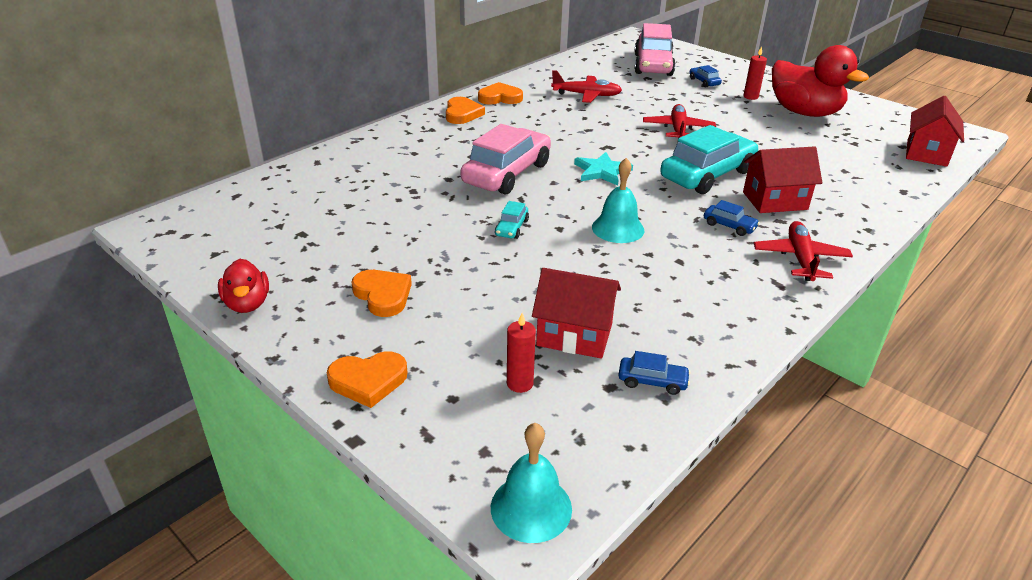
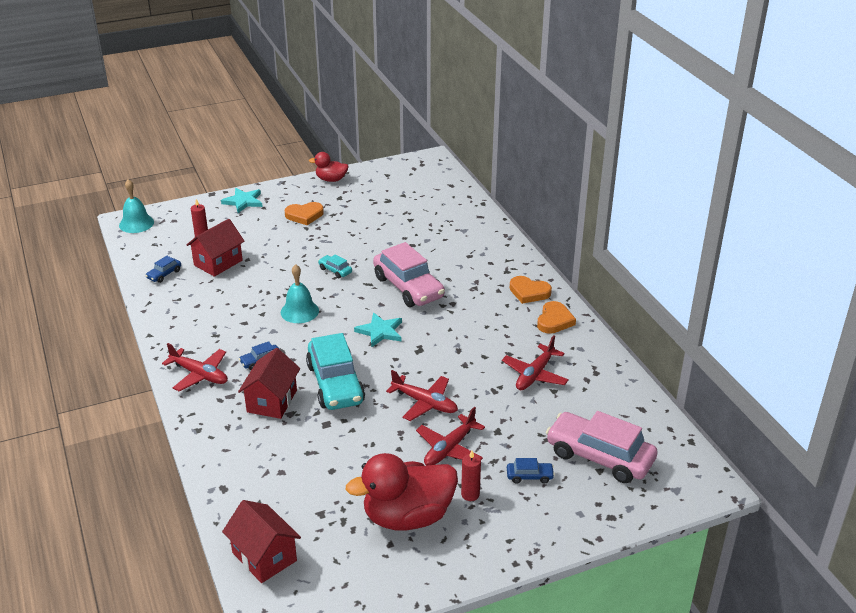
camera: 115 degrees right, 0 degrees up
(368, 381) = (243, 201): orange heart -> turquoise star
(716, 111) = (449, 449): none -> red plane

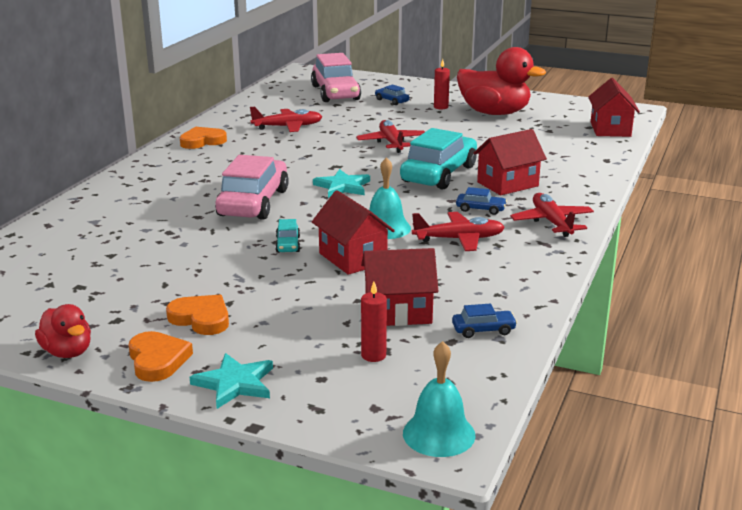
camera: 135 degrees left, 10 degrees down
(286, 280) = (352, 258): none -> red house
(449, 449) = (417, 123): red plane -> red plane (459, 239)
(529, 292) = (173, 160): orange heart -> orange heart (157, 360)

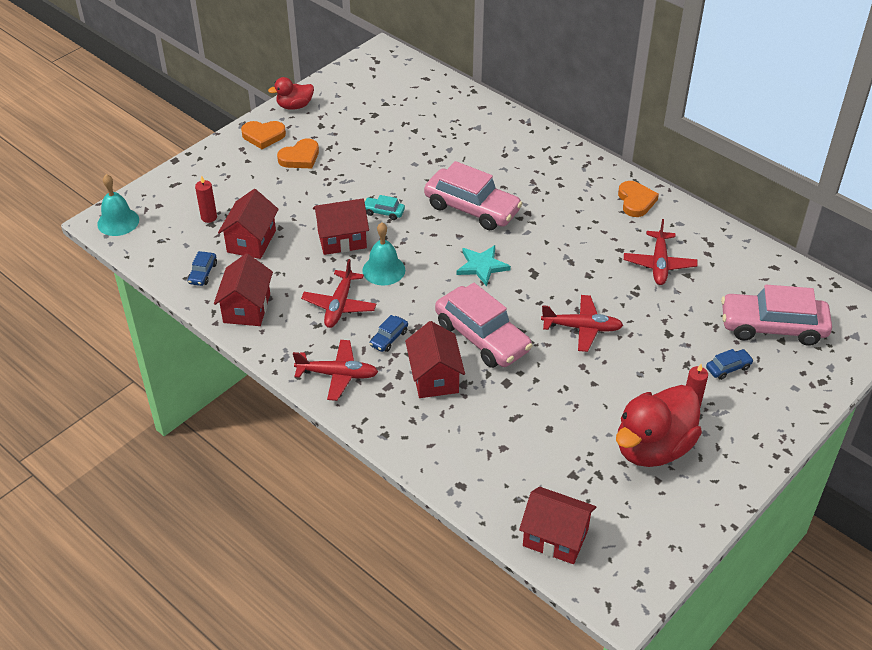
camera: 110 degrees right, 20 degrees up
(235, 383) = (219, 160): turquoise star -> none
(439, 174) = (482, 337): turquoise car -> pink car
(513, 287) = (246, 308): none -> red house

